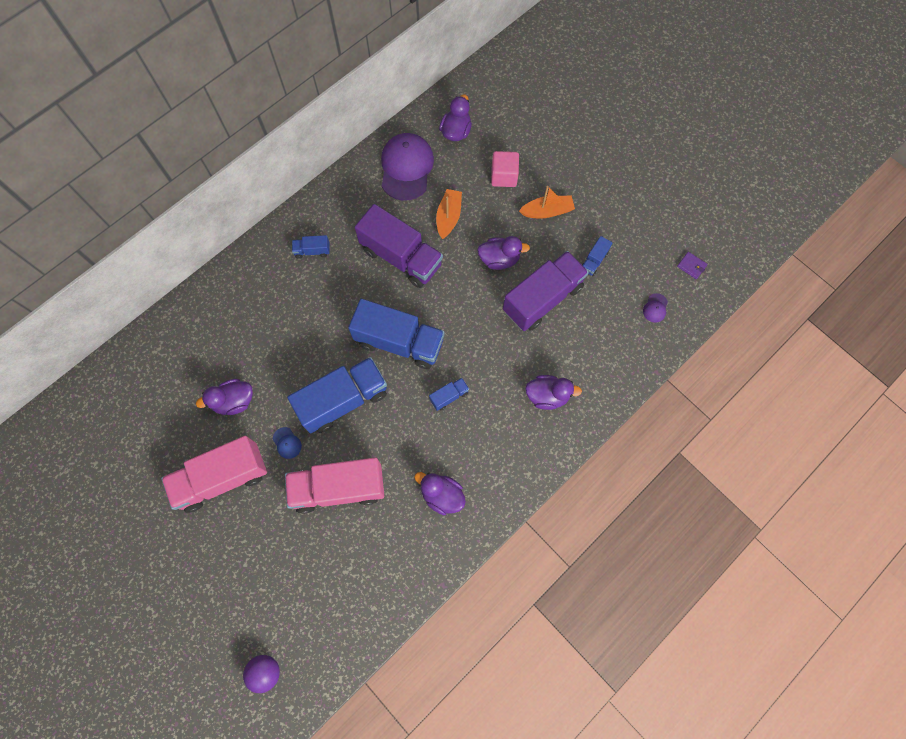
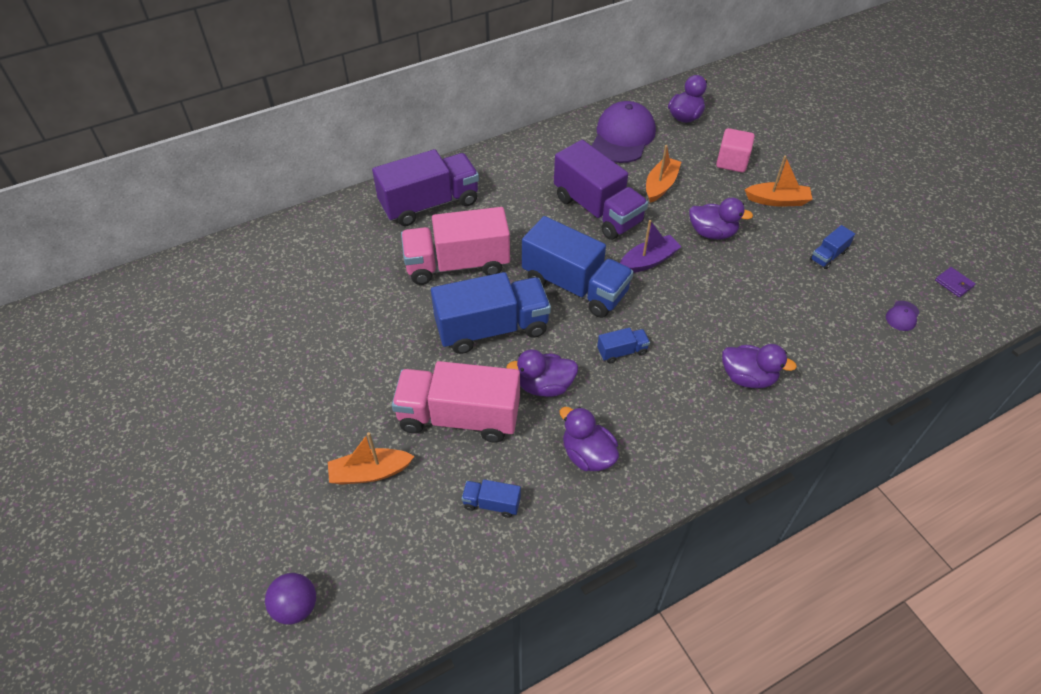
camera: 15 degrees right, 20 degrees down
(222, 478) = (324, 374): pink truck -> pink truck (457, 264)
(234, 401) = (365, 303): purple duck -> purple duck (545, 386)
(285, 553) = (370, 472): none -> orange boat
(287, 443) = (411, 356): blue cap -> none
(312, 251) = (499, 186): blue truck -> blue truck (491, 503)
(453, 302) = (648, 261): none -> purple boat
(542, 299) = (758, 279): purple truck -> purple truck (429, 204)

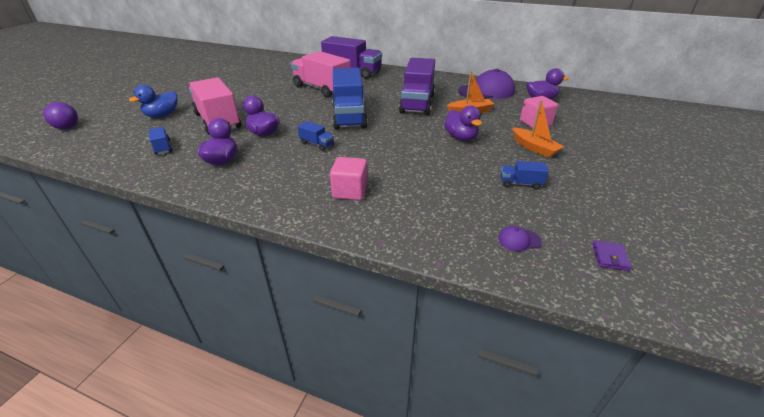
camera: 50 degrees right, 15 degrees down
(370, 472) = (162, 115): orange boat -> blue duck
(492, 328) = (289, 109): blue truck -> none
(648, 261) = (402, 128): purple boat -> none
(748, 377) = (350, 191): purple duck -> pink cube

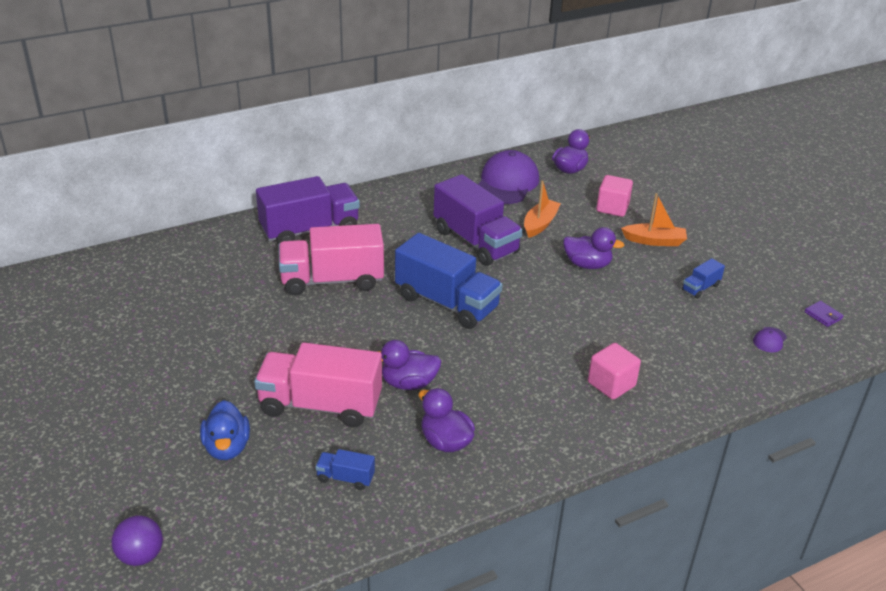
camera: 50 degrees left, 0 degrees up
(317, 144) = (488, 358): blue truck -> none

